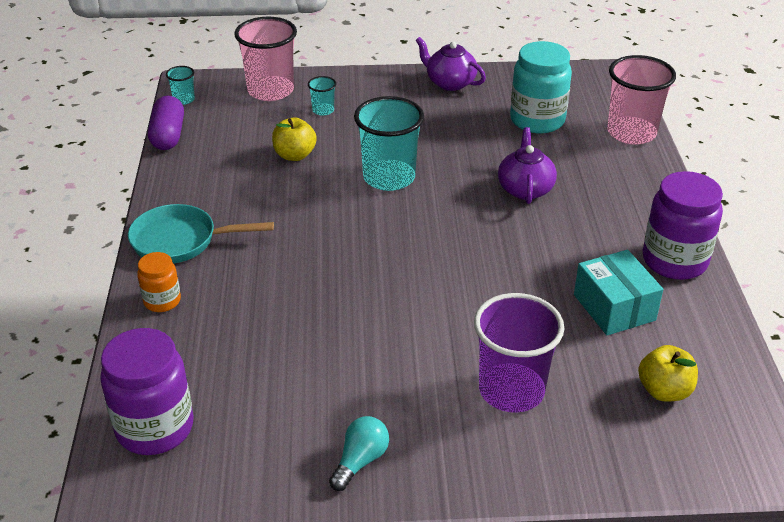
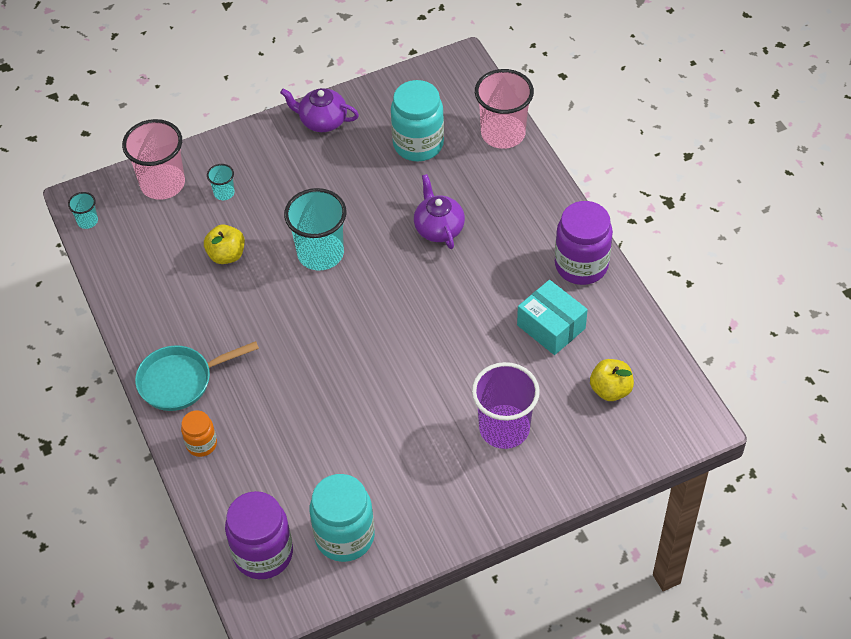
camera: 20 degrees left, 15 degrees up
(168, 135) = (99, 269): purple capsule -> none
(259, 442) = (344, 536): none -> turquoise jar
(360, 461) = (424, 524): turquoise light bulb -> none

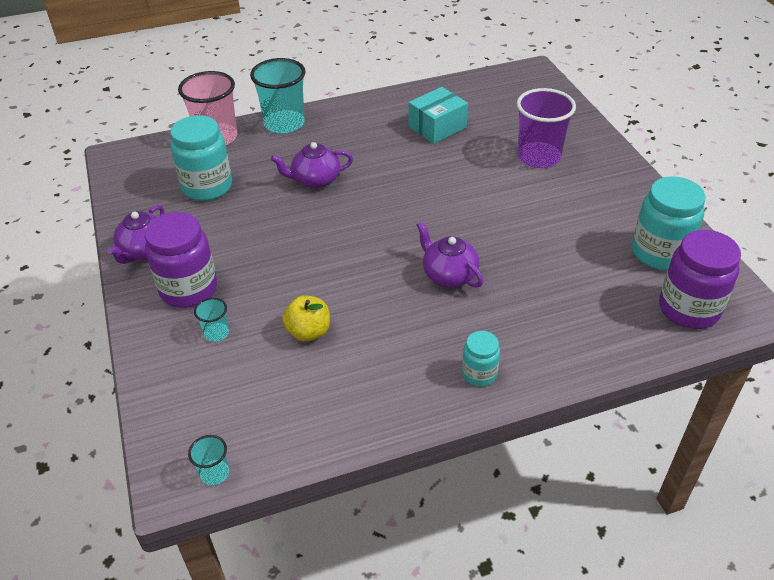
camera: 85 degrees left, 10 degrees down
(162, 184) = (180, 391): pink cup -> none
(180, 381) = (479, 374): turquoise pan -> turquoise jar
(201, 444) = (563, 356): orange jar -> none
(302, 352) = (448, 275): none -> purple teapot
(320, 253) = (325, 258): turquoise cup -> turquoise cup (284, 123)
(581, 265) = (376, 108): purple jar -> purple jar (188, 289)
(610, 390) = (501, 104): yellow apple -> none

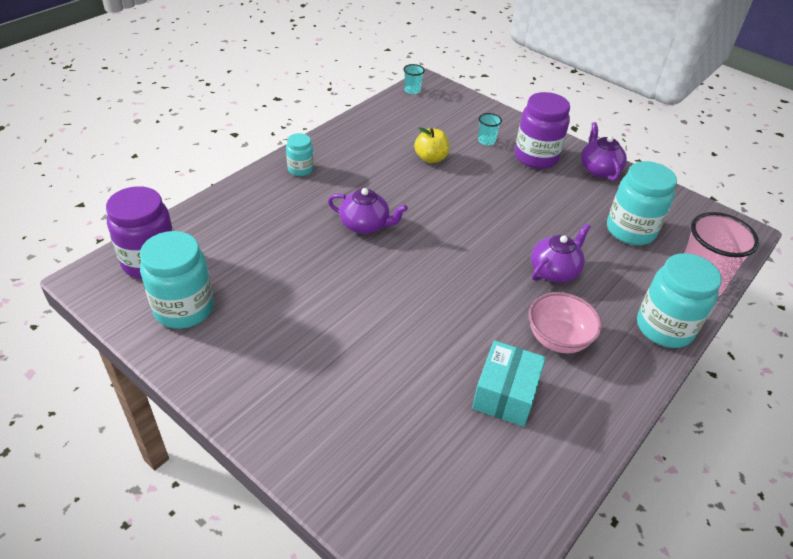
camera: 145 degrees right, 0 degrees up
(284, 123) = (664, 328): turquoise cup -> turquoise jar
(368, 141) = (558, 339): none -> pink bowl
(538, 157) = (357, 393): purple cup -> none

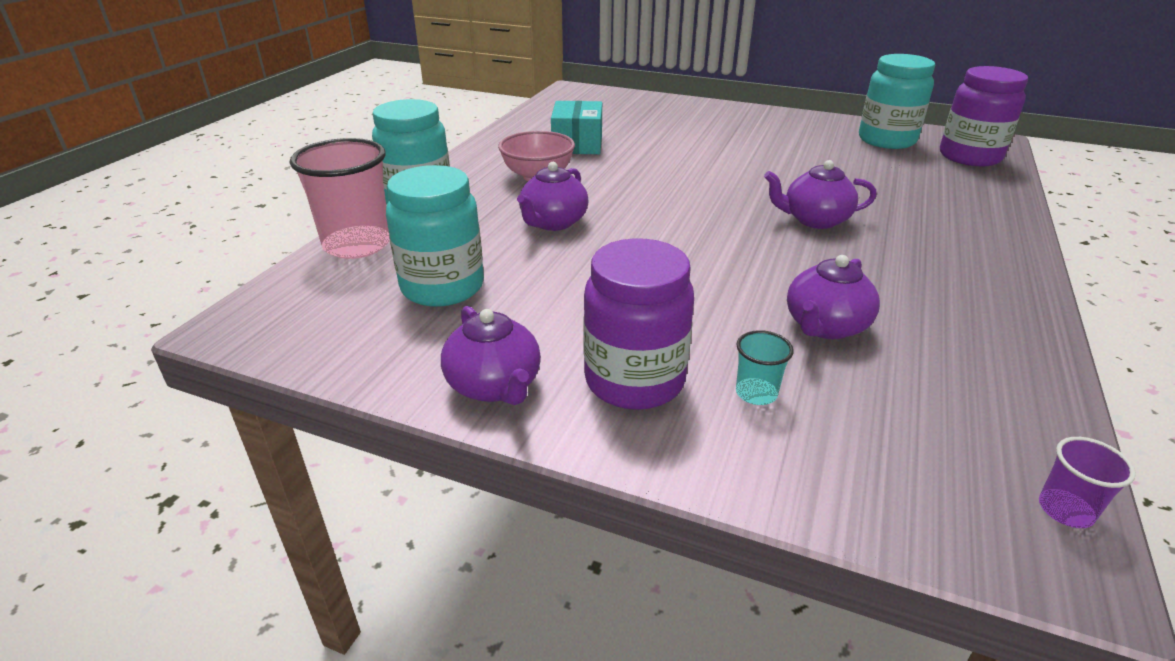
camera: 165 degrees right, 10 degrees down
(300, 169) = (986, 262): turquoise jar -> none
(412, 90) = (1065, 510): turquoise cup -> purple cup
(431, 158) = (825, 326): yellow apple -> purple teapot

